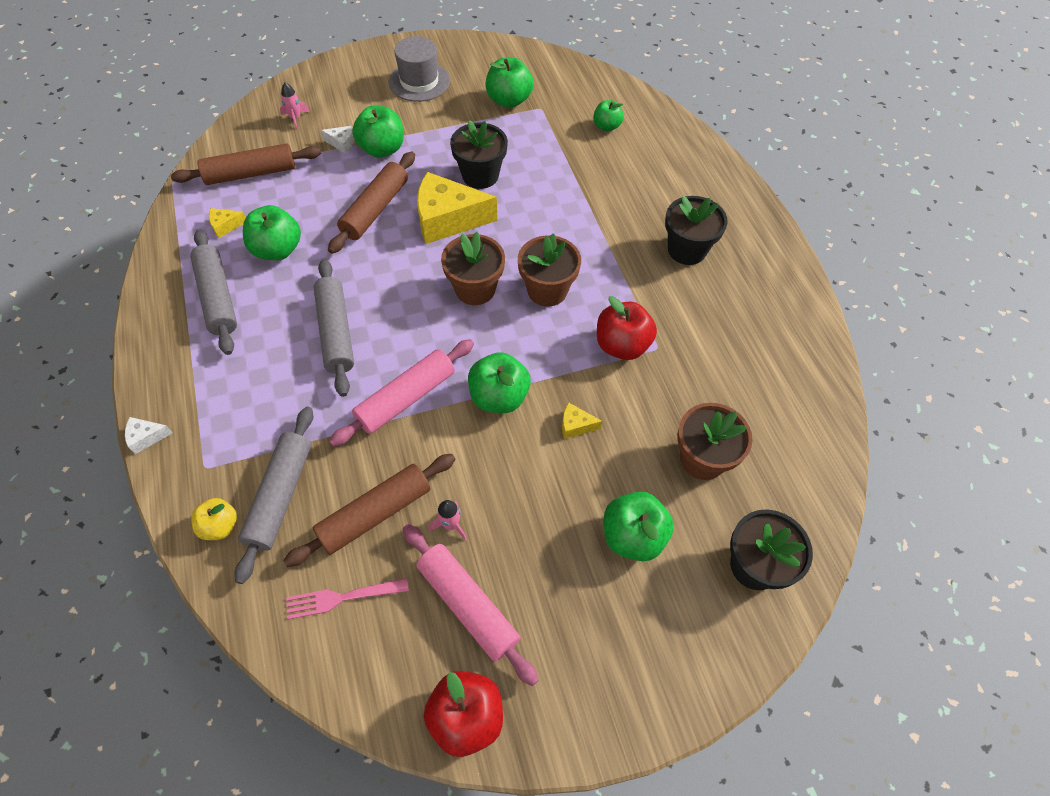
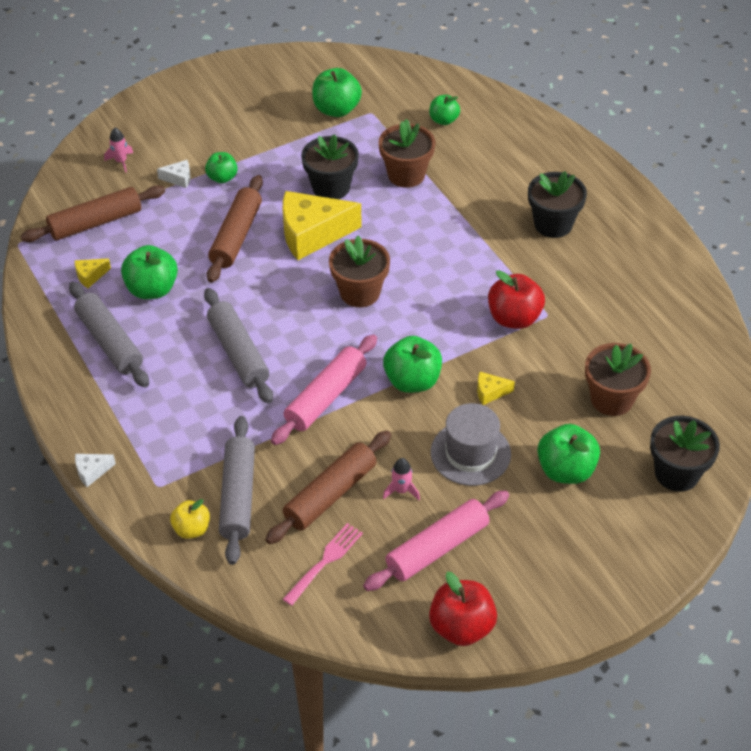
camera: 10 degrees left, 10 degrees down
(343, 597) = (324, 562): pink fork -> pink fork turned 150 degrees clockwise
(382, 149) = (222, 178): green apple -> green apple, size x0.62
(419, 81) = (237, 105): grey hat -> grey hat (470, 453)
(468, 605) = (437, 548): pink rolling pin -> pink rolling pin turned 75 degrees counterclockwise
(547, 290) = (429, 282): brown flower pot -> brown flower pot (406, 175)

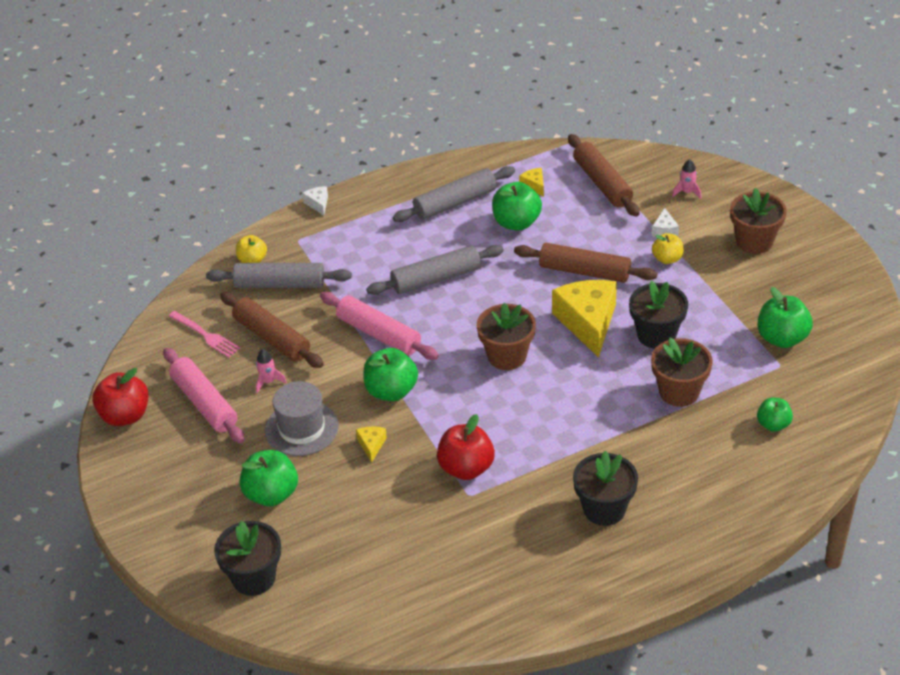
camera: 95 degrees right, 5 degrees down
(222, 178) = (667, 259): green apple -> yellow apple
(612, 399) = (352, 536): brown flower pot -> brown flower pot (754, 241)

